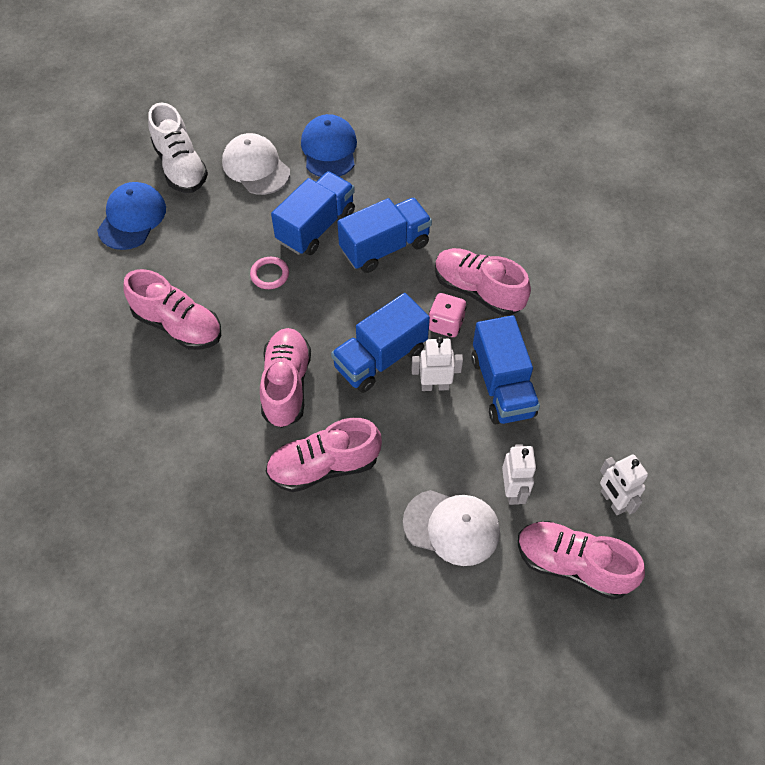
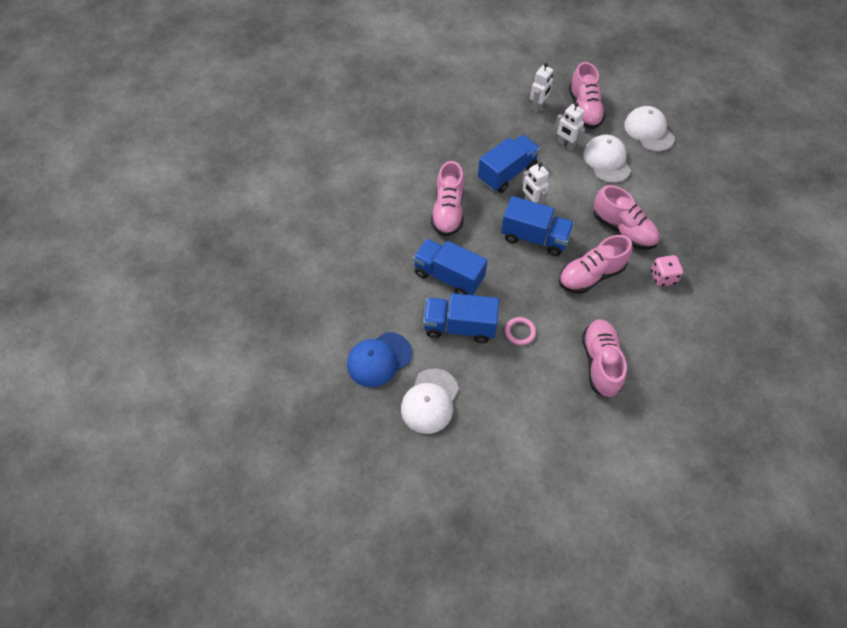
camera: 120 degrees left, 0 degrees up
(132, 218) = (539, 460): blue cap -> none
(180, 167) = (465, 459): white shoe -> none
(446, 324) = (485, 216): pink dice -> pink dice (663, 277)
(475, 633) = (648, 131): none -> white cap
(513, 491) = (566, 145): white robot -> white robot turned 105 degrees counterclockwise

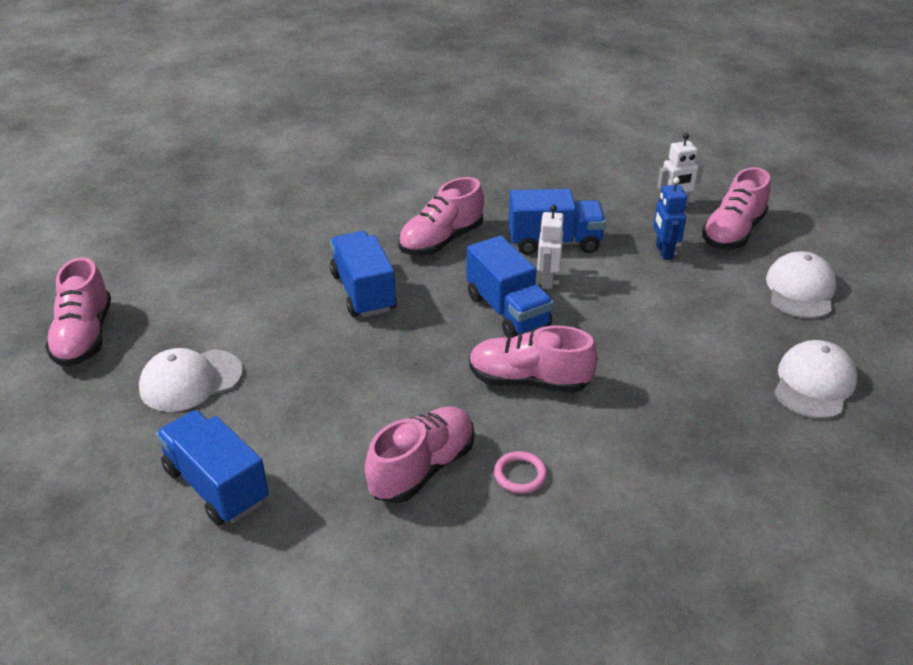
camera: 40 degrees right, 20 degrees down
(379, 359) = (196, 317): blue cap -> none
(459, 327) = (312, 339): blue truck -> blue truck (216, 485)
(520, 332) = (370, 382): pink ring -> pink ring (520, 475)
(566, 145) = (663, 252): white robot -> blue robot
(607, 161) = (700, 290): white cap -> white cap (814, 384)
(623, 230) = (633, 362): pink shoe -> pink shoe (84, 336)
(663, 277) = (625, 436): pink dice -> none

